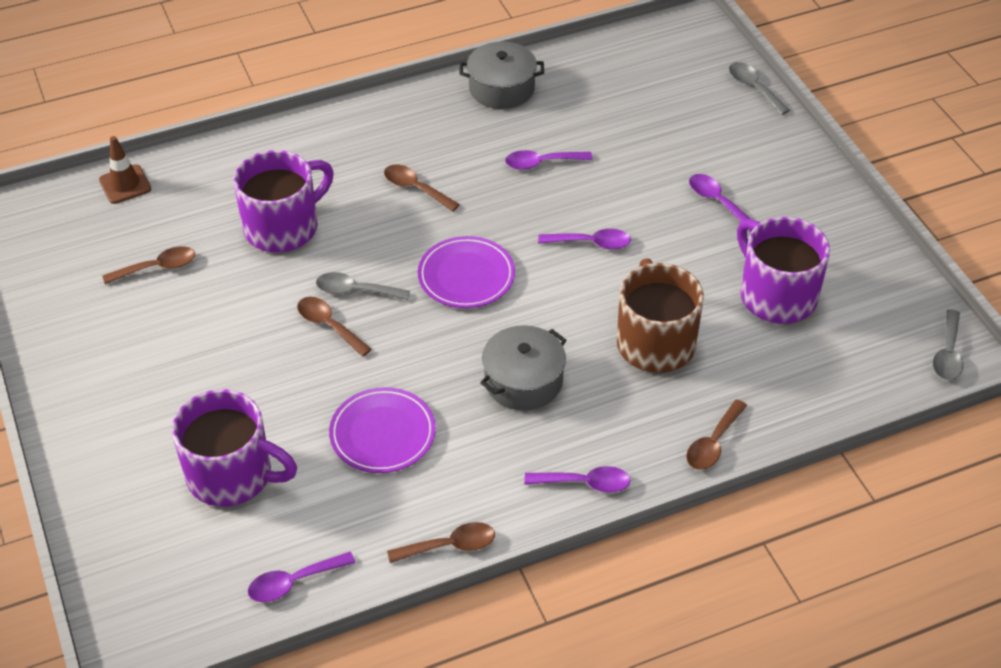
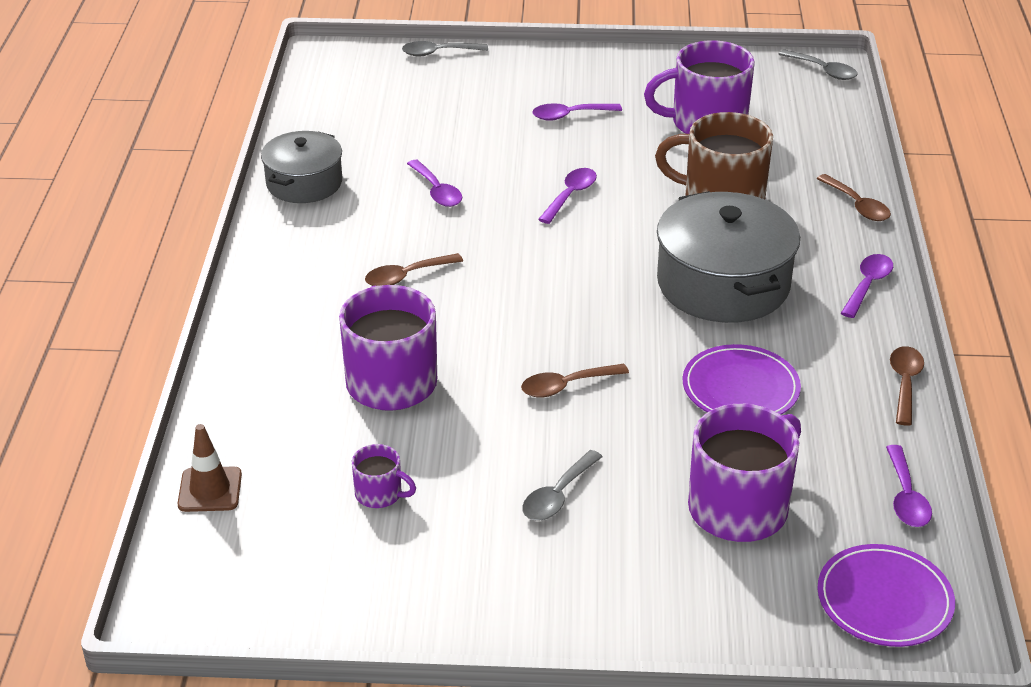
camera: 65 degrees left, 10 degrees down
(157, 267) = (380, 494): brown spoon -> purple mug
(355, 291) = (528, 355): grey spoon -> grey spoon (558, 495)
(466, 276) = (559, 279): purple plate -> purple plate (884, 600)
(523, 381) = (723, 284): grey pot -> grey pot, size x1.61
(541, 163) = (437, 191): purple spoon -> purple spoon turned 45 degrees counterclockwise

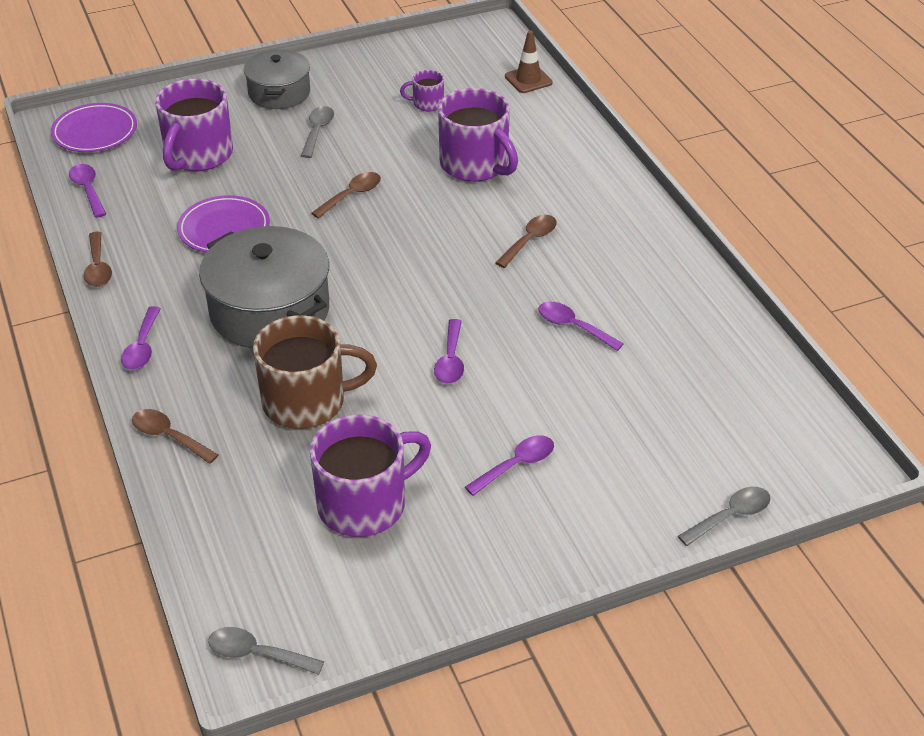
camera: 155 degrees right, 5 degrees up
(304, 183) = (693, 298): grey pot -> grey pot (279, 92)

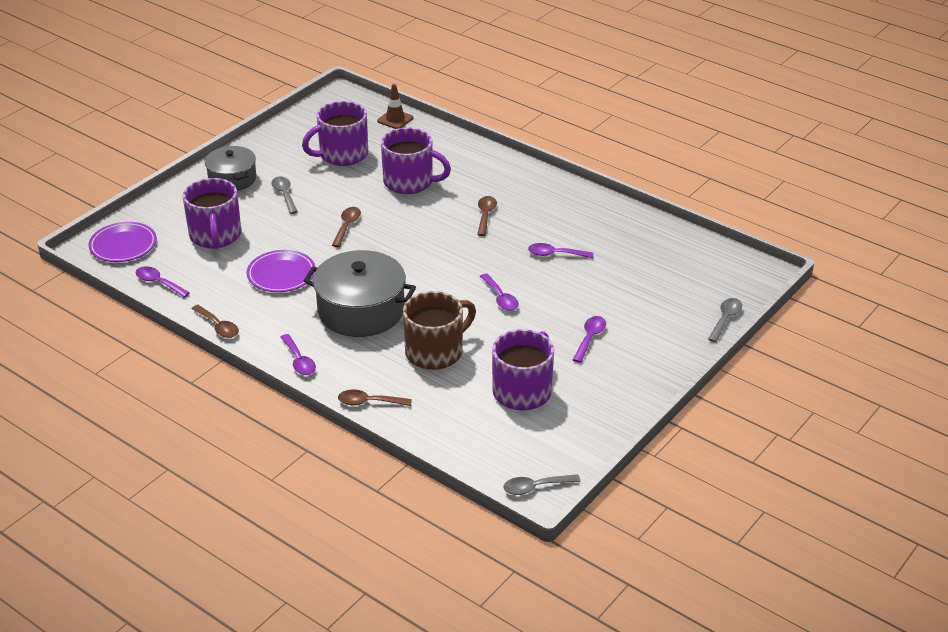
camera: 30 degrees left, 5 degrees down
(427, 103) = (342, 154): purple mug -> purple mug, size x2.11

